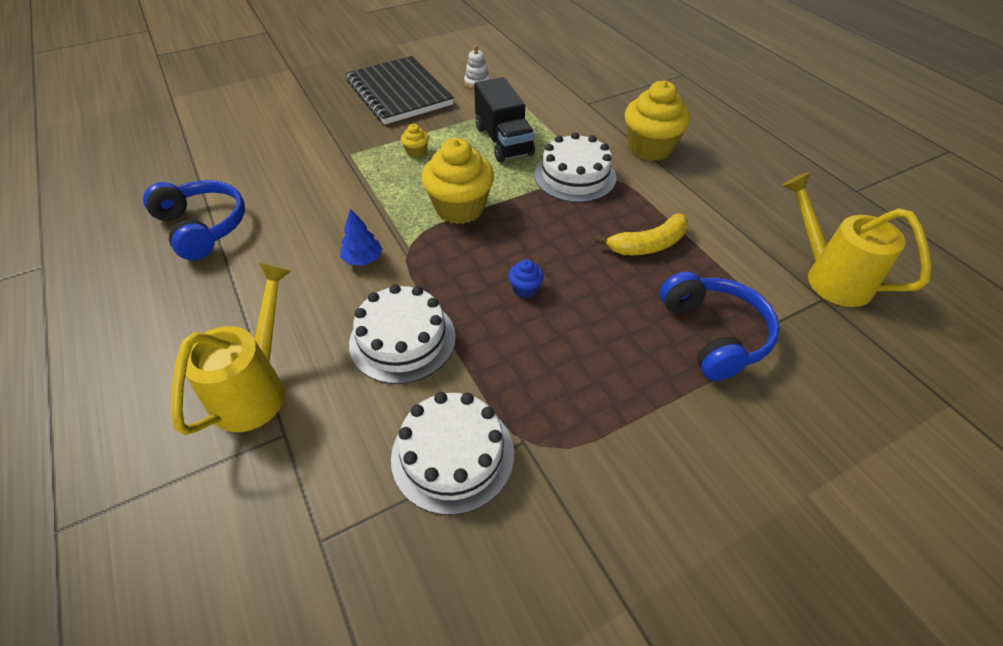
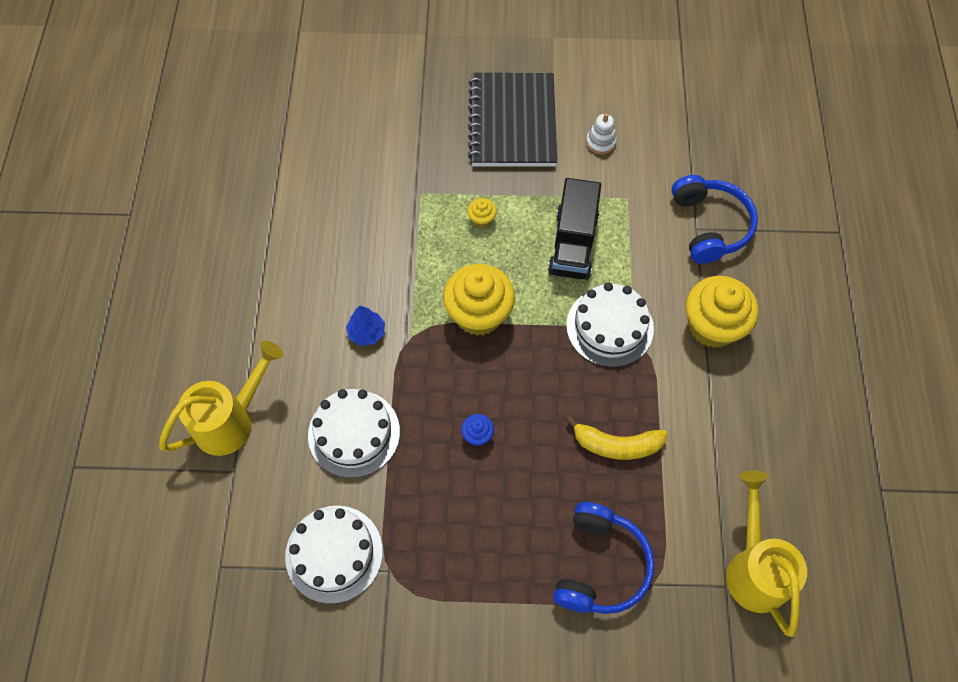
camera: 30 degrees right, 15 degrees up
(203, 227) = (260, 229): blue headphones -> blue headphones (710, 226)

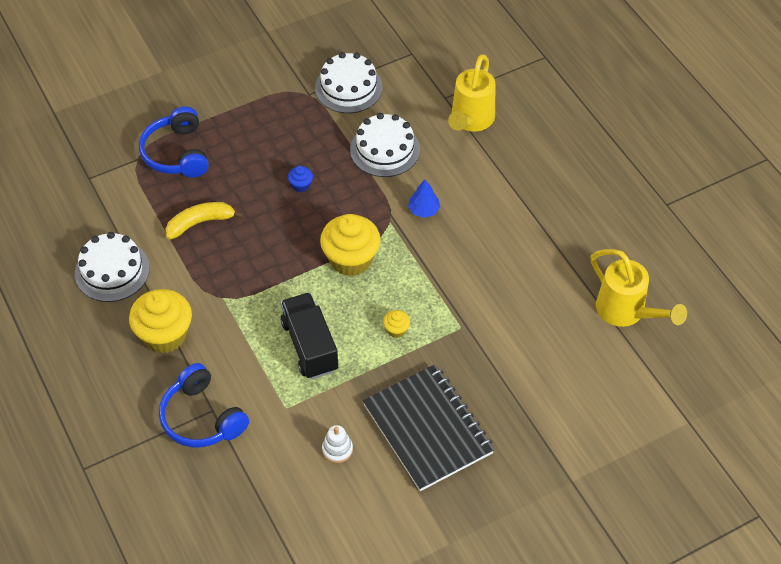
camera: 150 degrees right, 10 degrees down
(609, 327) = (246, 297): white cake -> white cake (112, 271)
(754, 568) = (73, 195): yellow watering can -> yellow watering can (626, 312)

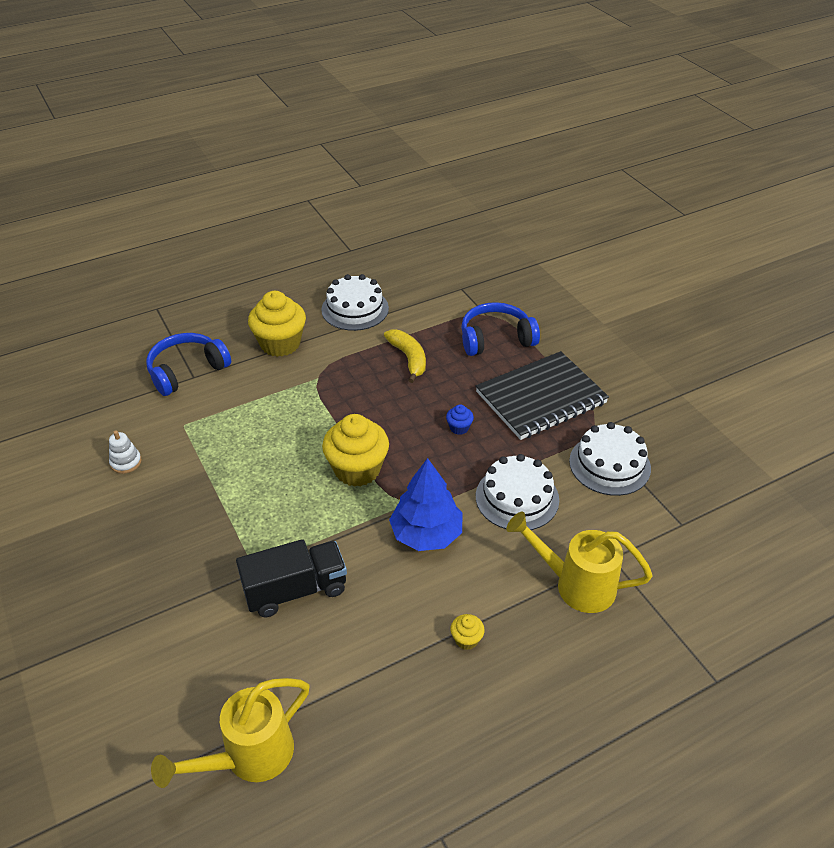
camera: 90 degrees right, 10 degrees down
(310, 346) = (251, 440): black truck -> black truck (295, 590)
(396, 330) = (259, 508): yellow cupcake -> yellow cupcake (466, 639)
(424, 210) = (426, 534): blue tree -> blue tree, size x1.90
(427, 429) = (128, 534): black notebook -> black notebook (541, 398)

